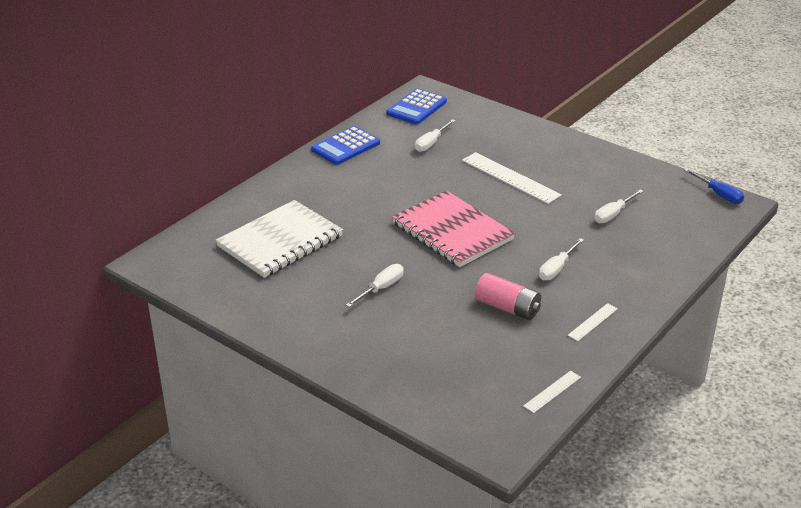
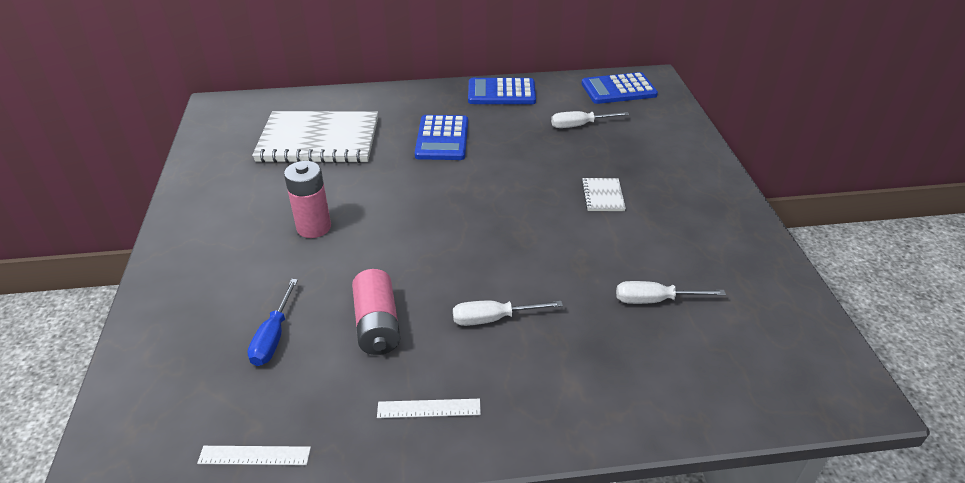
camera: 45 degrees right, 5 degrees up
(361, 196) = (442, 138): none -> blue calculator
(381, 288) = (314, 227): white screwdriver -> pink battery
(452, 231) = (461, 214): pink notebook -> none
(510, 178) = (603, 196): white ruler -> white notebook
(719, 194) = (840, 363): blue screwdriver -> blue screwdriver (273, 337)

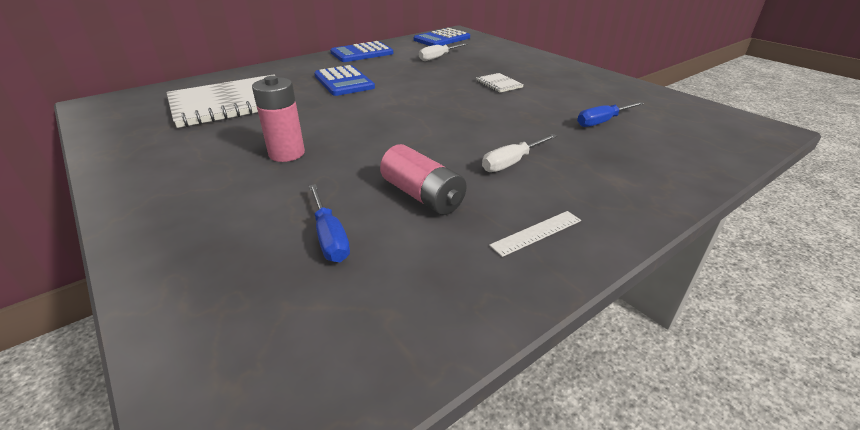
camera: 30 degrees left, 5 degrees down
(254, 455) = (417, 339): white ruler -> none
(654, 300) = (602, 122): white screwdriver -> blue screwdriver

